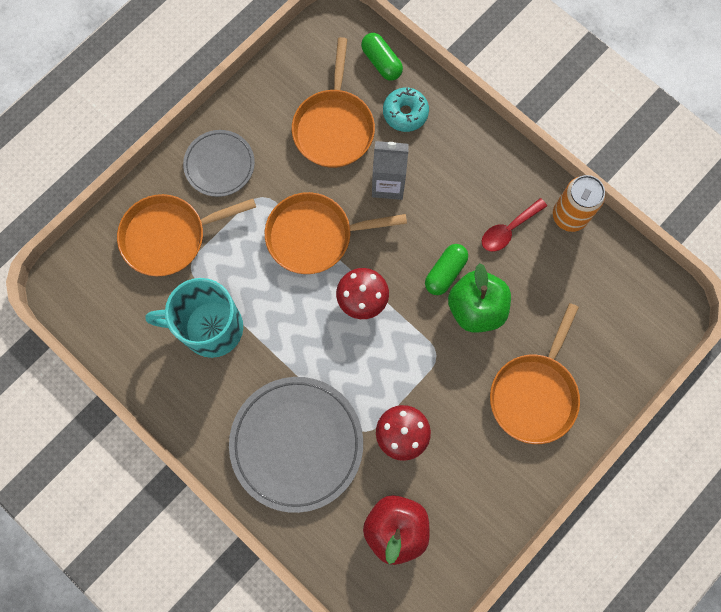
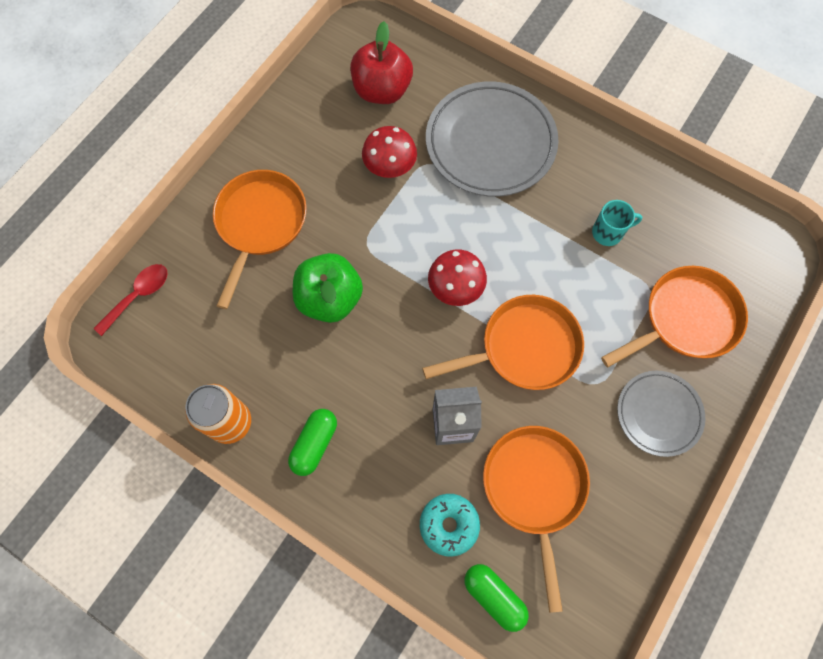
camera: 170 degrees right, 5 degrees down
(210, 328) = (608, 232): turquoise mug -> turquoise mug, size x0.47
(445, 272) = (369, 331): green capsule -> green capsule (314, 444)
(508, 229) = (302, 393): red spoon -> red spoon (138, 296)

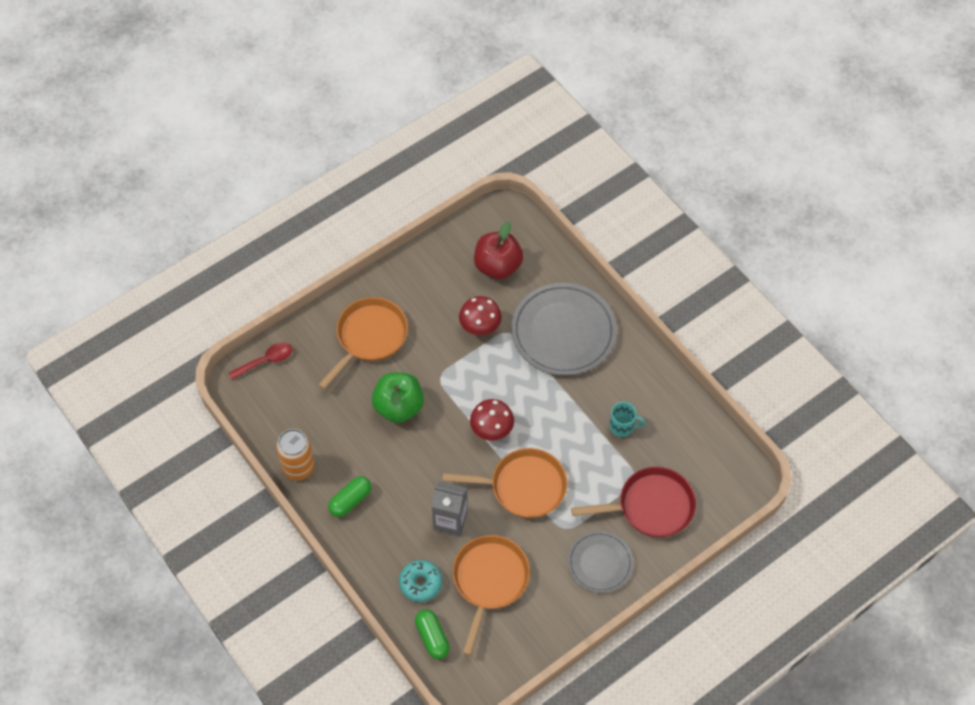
camera: 20 degrees right, 10 degrees down
(685, 319) = (651, 506): orange pan -> red pan

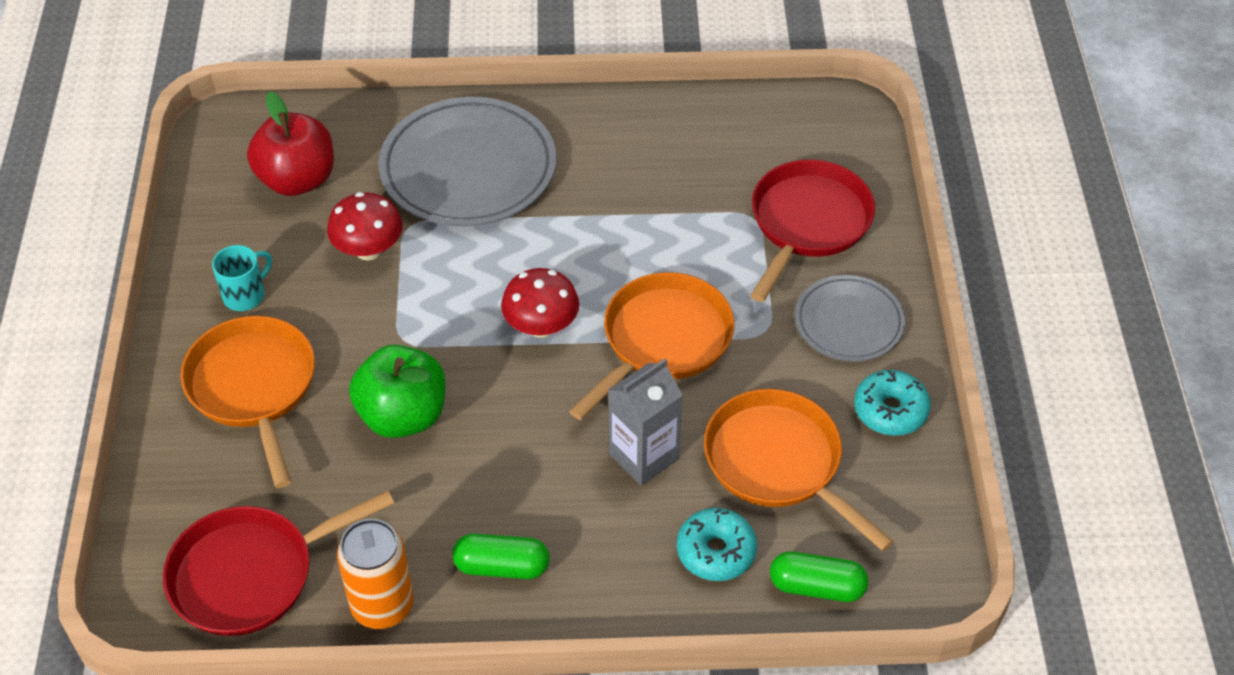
camera: 55 degrees left, 10 degrees down
(266, 361) = (154, 546): red spoon -> none
(278, 407) = (251, 574): none -> red pan
(350, 500) = (502, 567): green capsule -> green capsule turned 75 degrees counterclockwise
(558, 613) = (890, 410): none -> turquoise donut
(622, 426) = (666, 187): turquoise mug -> turquoise mug (245, 295)

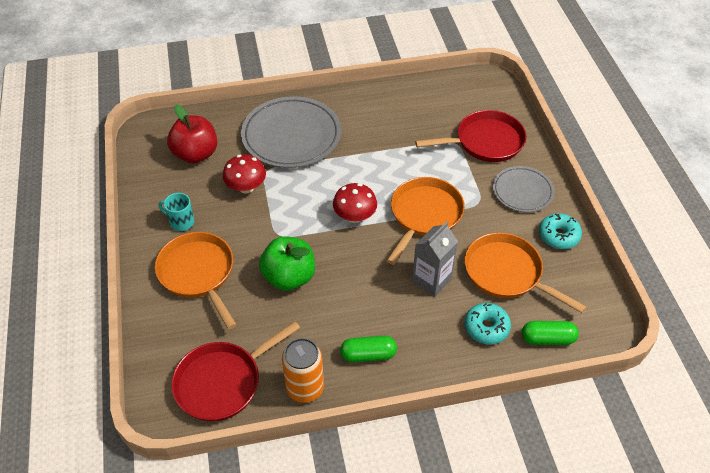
camera: 10 degrees left, 0 degrees up
(245, 295) = (181, 222): turquoise mug -> turquoise mug turned 105 degrees counterclockwise
(808, 223) = (485, 142): red pan -> red pan turned 60 degrees clockwise

